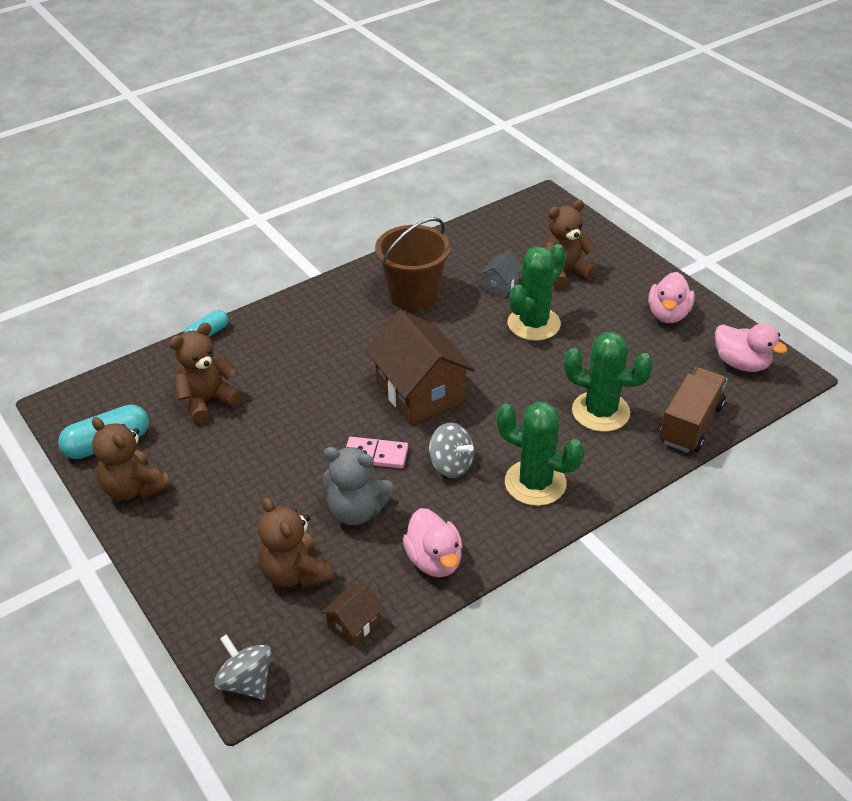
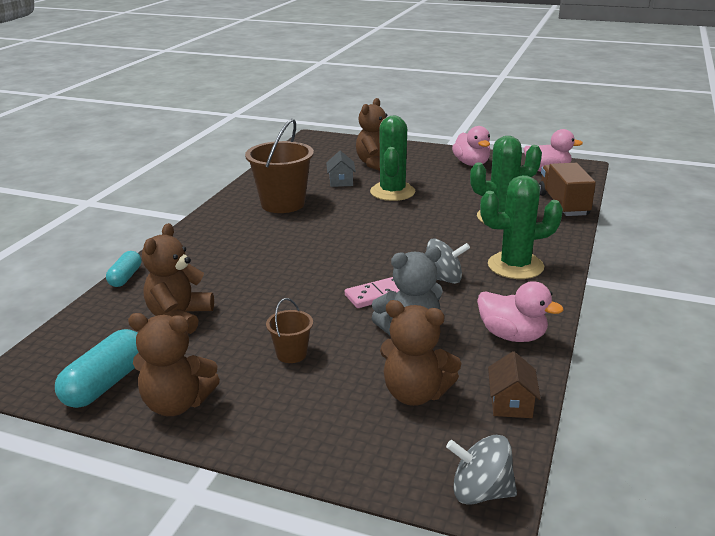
camera: 35 degrees left, 15 degrees down
(249, 483) = (291, 354): none -> brown bucket
(420, 392) = (361, 250): brown house -> none

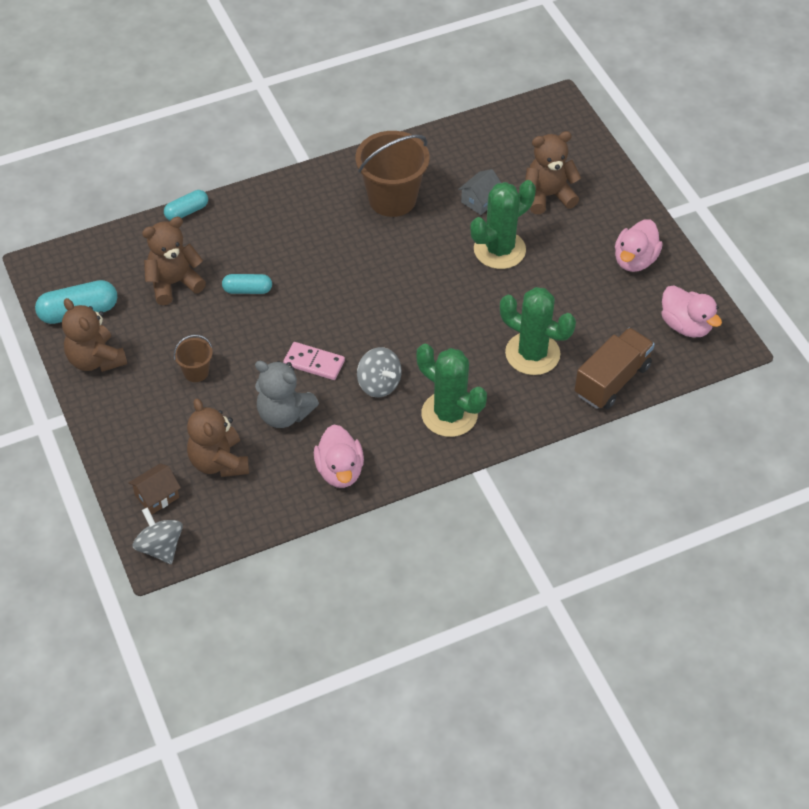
camera: 45 degrees right, 25 degrees up
(253, 289) = (247, 290): none -> turquoise capsule
(511, 403) = (258, 514): brown house -> brown house (157, 496)

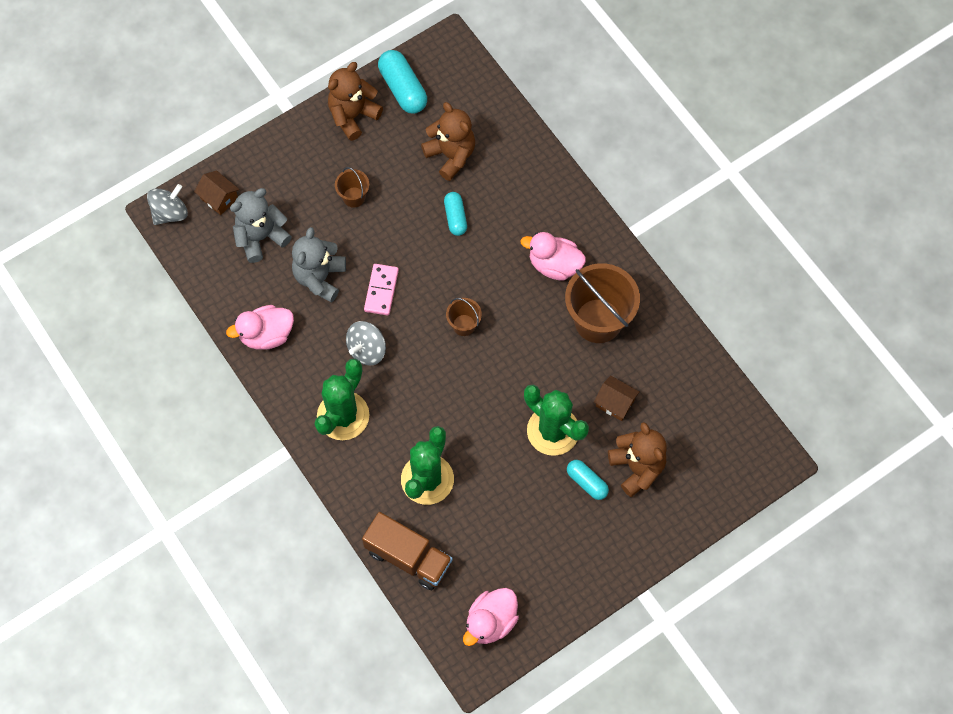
camera: 80 degrees right, 15 degrees up
(187, 211) = (540, 145): turquoise capsule -> turquoise capsule (587, 482)
(219, 462) = (261, 237): brown teddy bear -> grey teddy bear
(371, 301) = (464, 325): none -> brown bucket
(480, 200) = (615, 403): grey house -> brown house
(635, 260) = (567, 563): pink duck -> pink duck (554, 265)

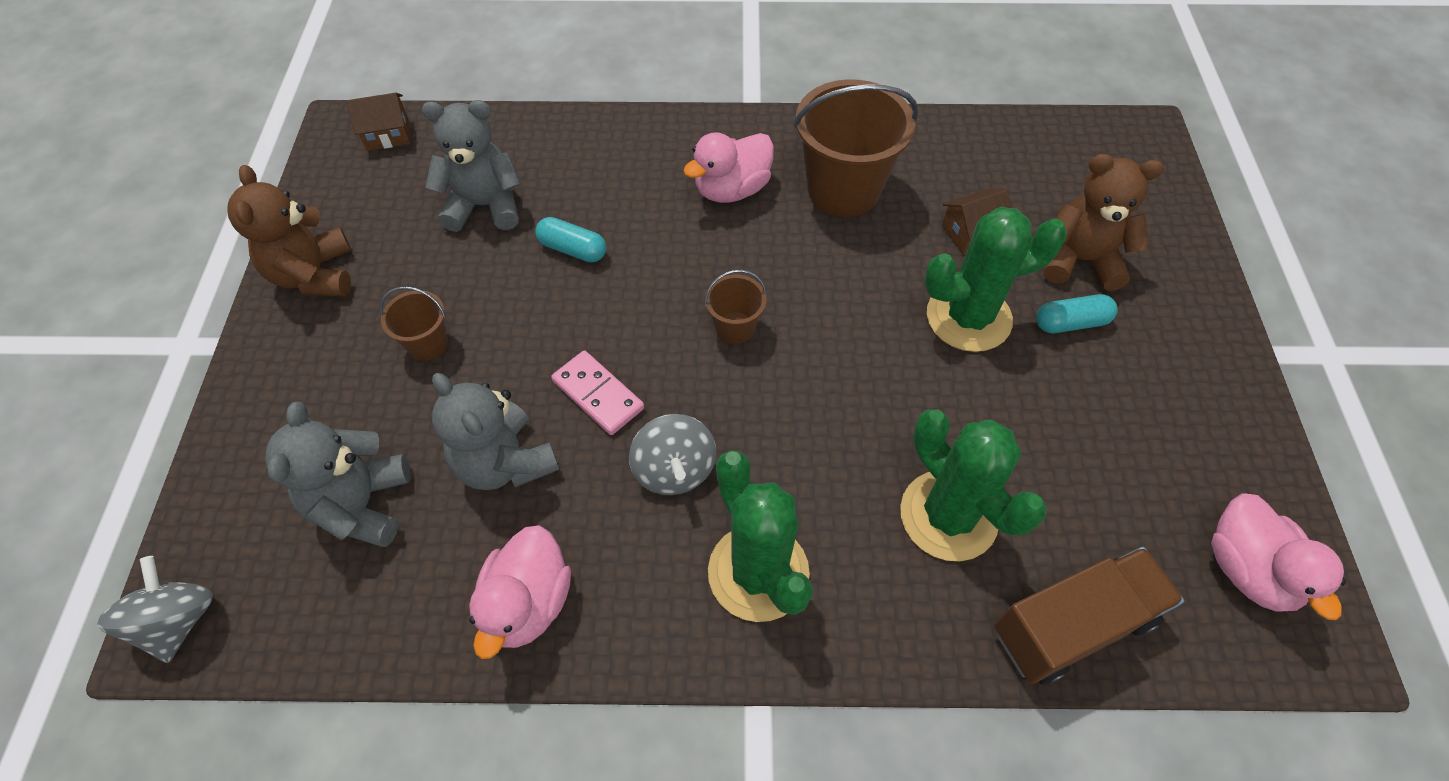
camera: 55 degrees left, 10 degrees down
(219, 198) = (238, 525): brown house -> brown house (387, 134)
(403, 89) = (342, 202): turquoise capsule -> none
(451, 155) = (484, 206): brown teddy bear -> grey teddy bear

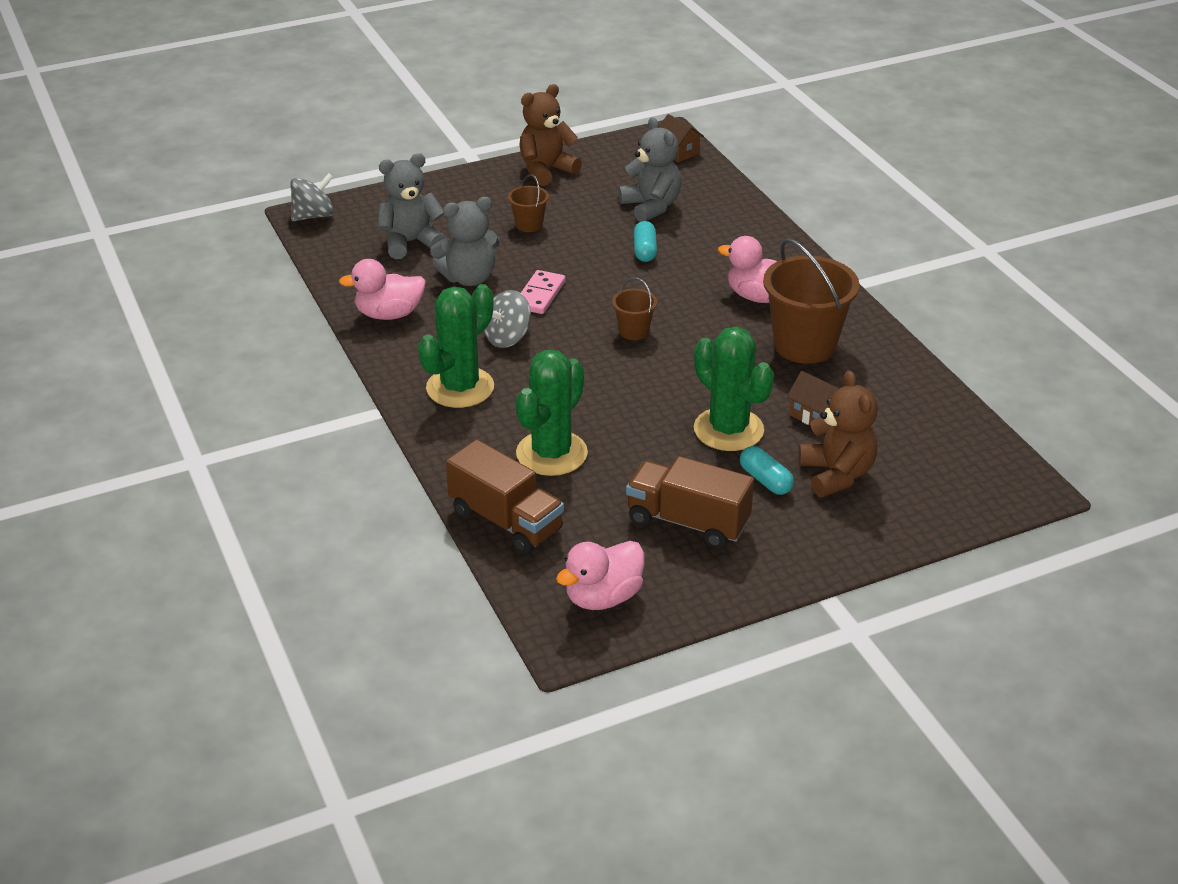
camera: 65 degrees right, 20 degrees down
(505, 462) = (469, 278): grey teddy bear -> grey teddy bear turned 135 degrees counterclockwise
(1125, 425) = (688, 522): none -> brown truck

